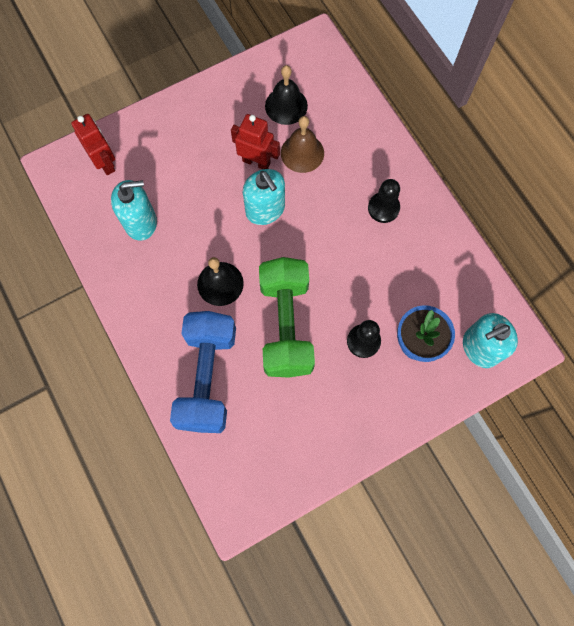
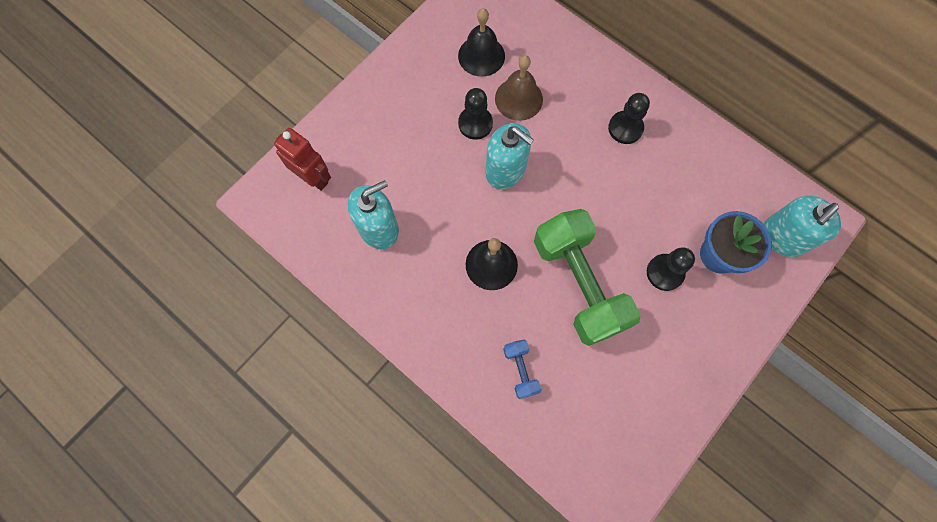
camera: 20 degrees left, 0 degrees up
(207, 377) = (520, 370): blue dumbbell -> blue dumbbell, size x0.43
(256, 162) = (475, 124): red robot -> black pawn

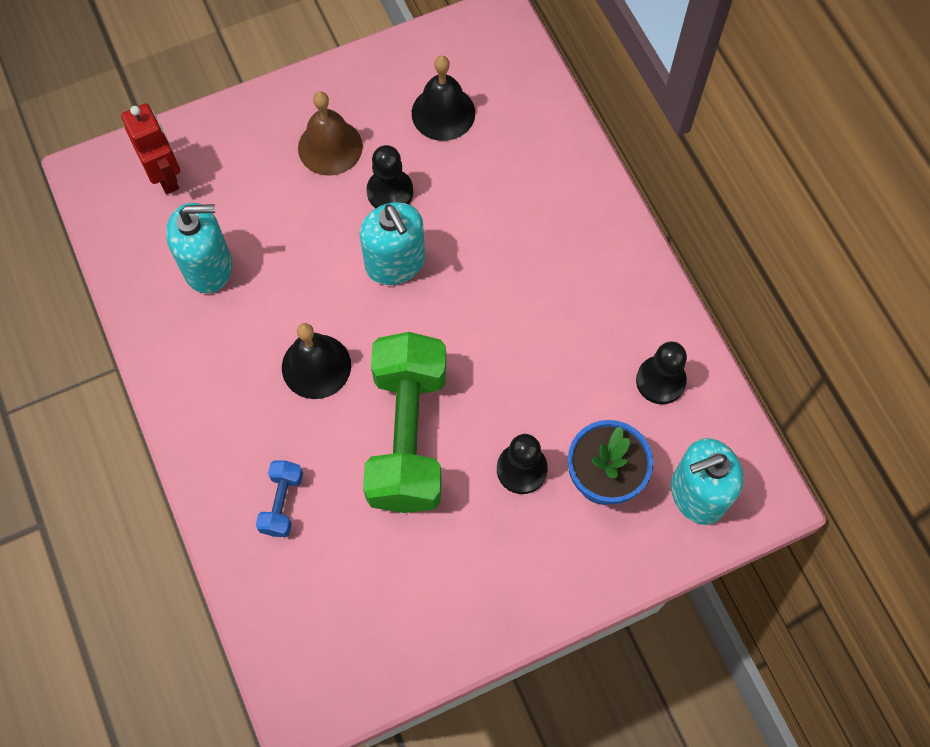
camera: 25 degrees right, 5 degrees down
(518, 99) = (460, 184): brown bell -> brown bell (330, 147)
(625, 128) = (573, 274): black pawn -> black pawn (660, 381)

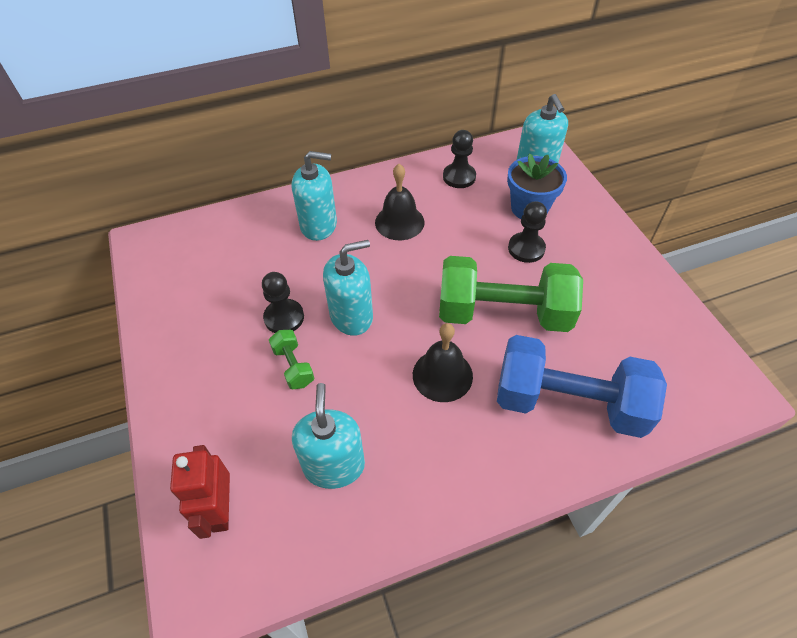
camera: 85 degrees left, 15 degrees down
(165, 176) = (220, 510): red robot -> red robot turned 75 degrees counterclockwise
(282, 503) = (568, 403): blue dumbbell -> blue dumbbell, size x2.35
(324, 212) = (293, 366): none -> green dumbbell
(330, 147) = (227, 360): brown bell -> none
(443, 113) = (218, 279): black bell -> black bell (399, 222)
(543, 207) = (319, 225): none -> turquoise soap dispenser

